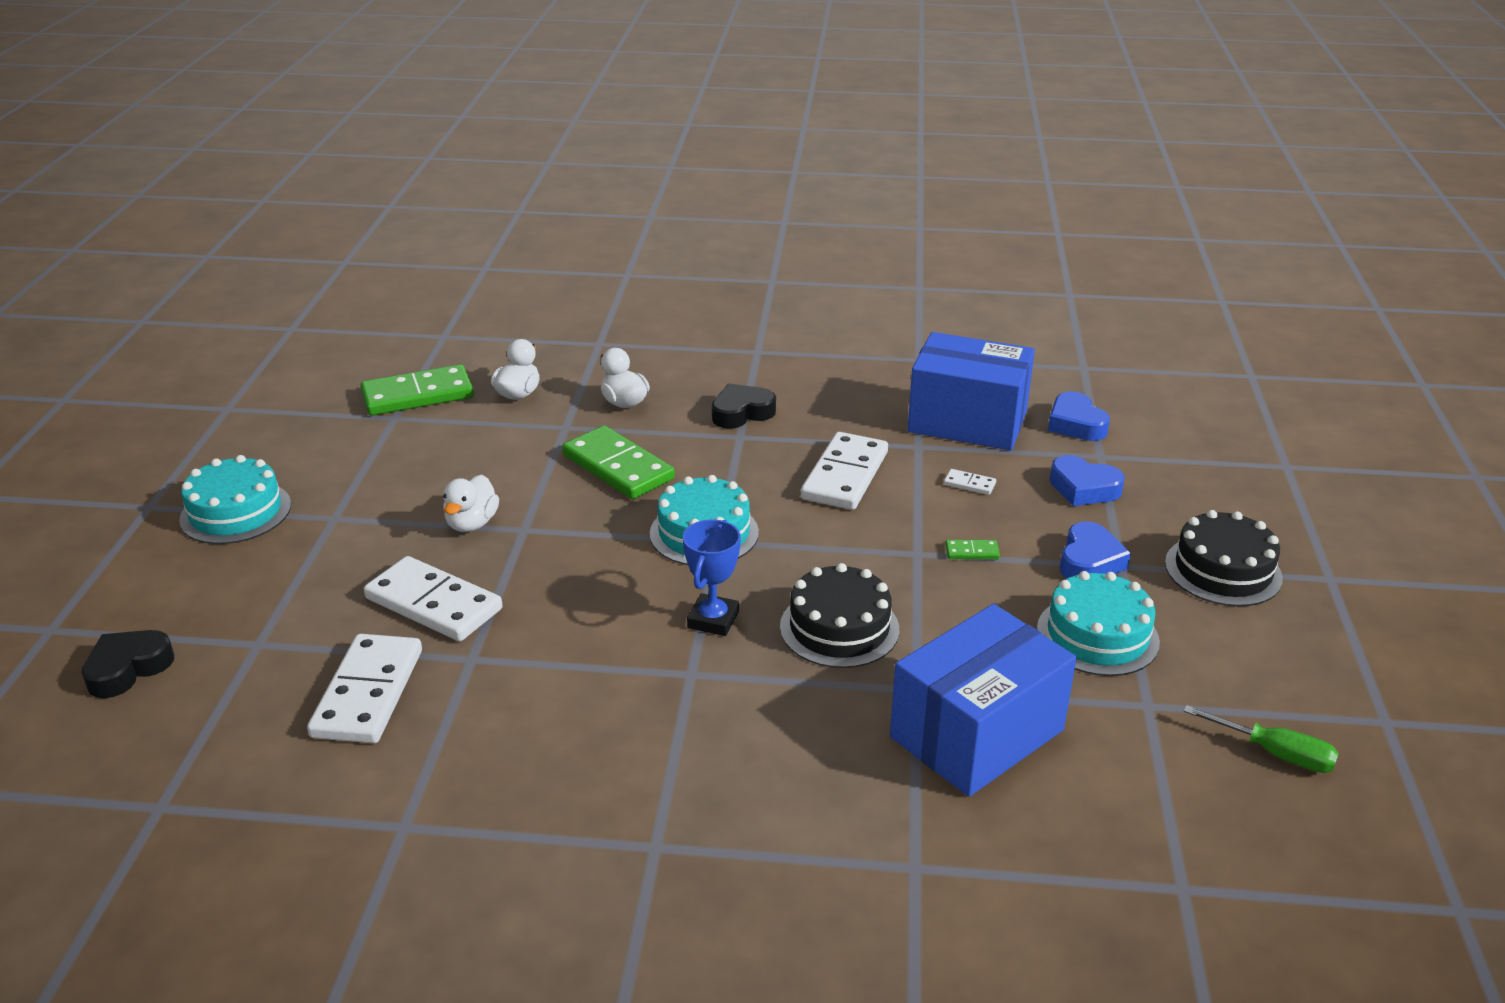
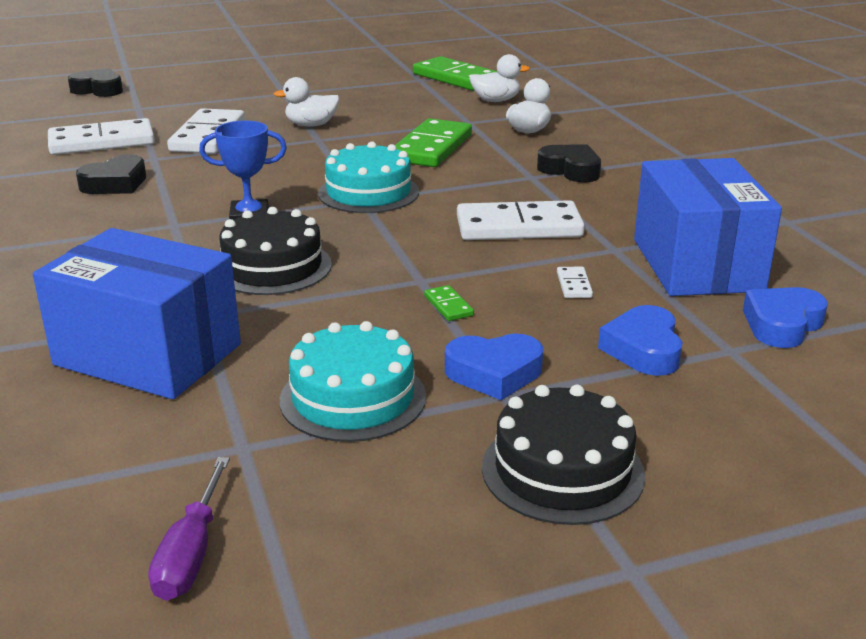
camera: 65 degrees right, 5 degrees down
(236, 512) = (269, 73): turquoise cake -> none
(531, 700) = (115, 184): none -> black heart
(1274, 753) = (191, 553): green screwdriver -> purple screwdriver

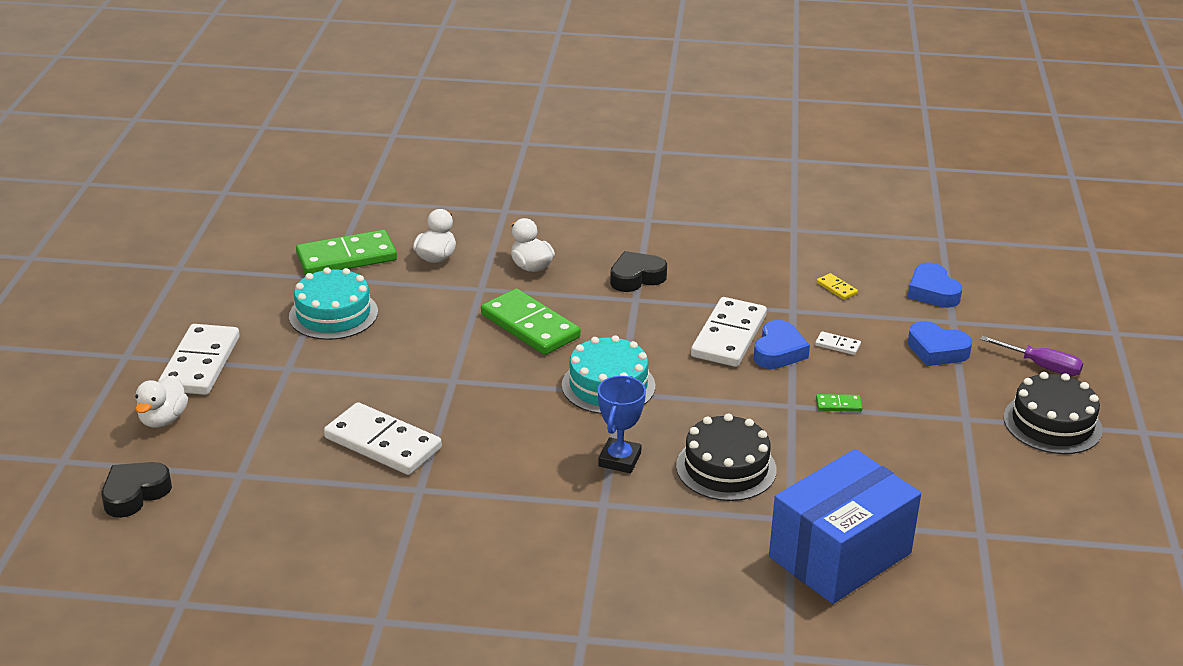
camera: 65 degrees left, 5 degrees up
(102, 142) = (337, 516): white domino -> white domino (200, 364)
(115, 184) = (473, 523): black heart -> none
(191, 553) = (1082, 573): purple screwdriver -> purple screwdriver (1041, 366)
(311, 125) = (407, 374): white duck -> white duck (163, 419)
(353, 398) = (942, 477): turquoise cake -> turquoise cake (333, 314)
(494, 373) = (939, 414): blue heart -> blue heart (778, 351)
(697, 265) = (836, 288): blue box -> yellow domino

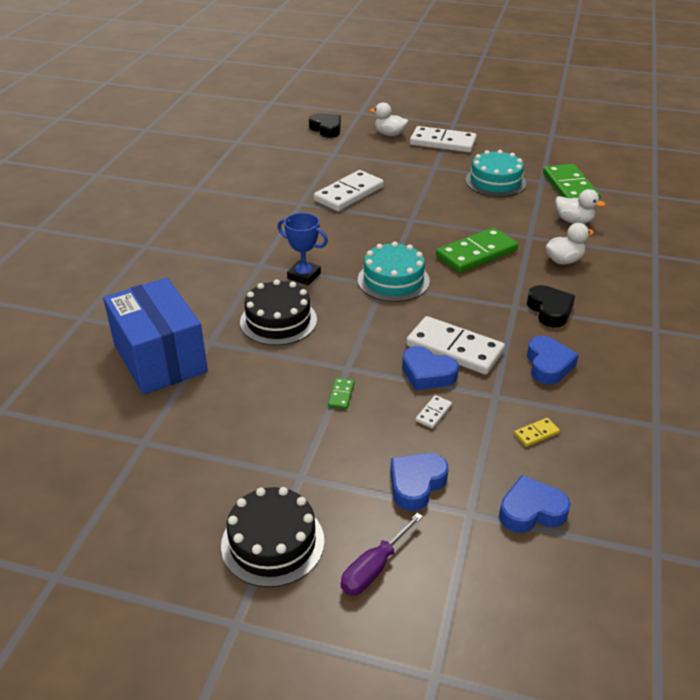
camera: 100 degrees right, 5 degrees up
(732, 280) = (548, 365): none -> blue heart

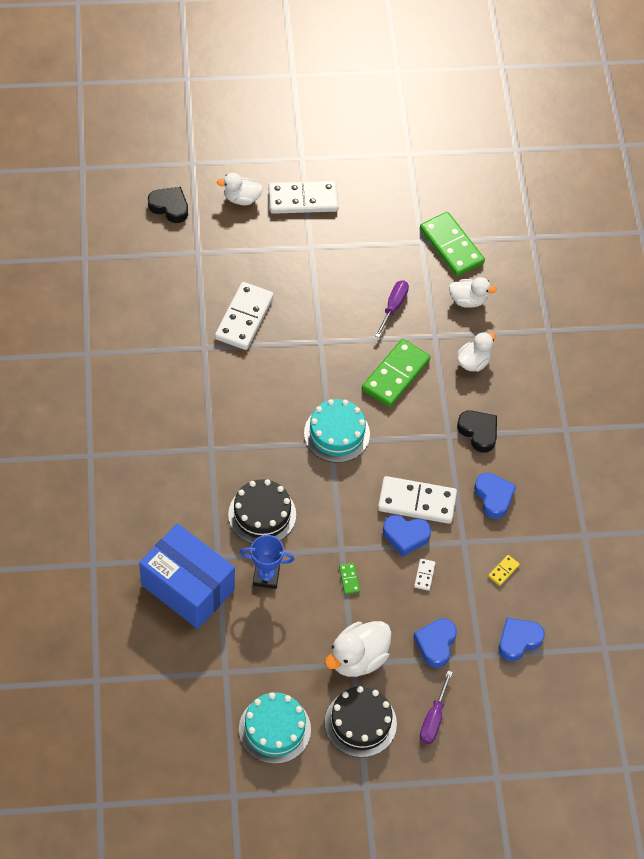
camera: 25 degrees left, 20 degrees up
(304, 276) = (257, 451): blue trophy -> blue trophy (266, 576)
(309, 472) = (358, 658): none -> white duck
(495, 182) = (378, 256): turquoise cake -> turquoise cake (274, 729)
(495, 212) = (393, 307): none -> purple screwdriver

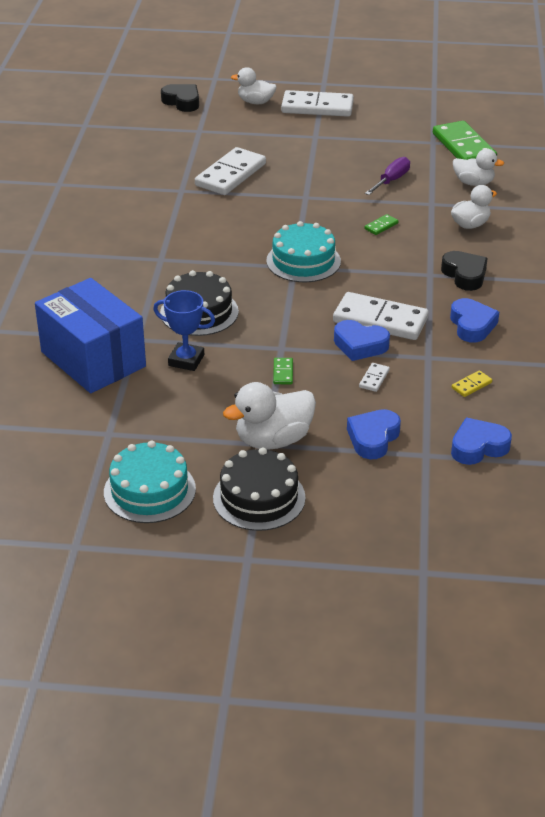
camera: 15 degrees right, 20 degrees down
(396, 375) = (381, 226): green domino -> green domino, size x0.42
(433, 718) = (353, 505): purple screwdriver -> none

